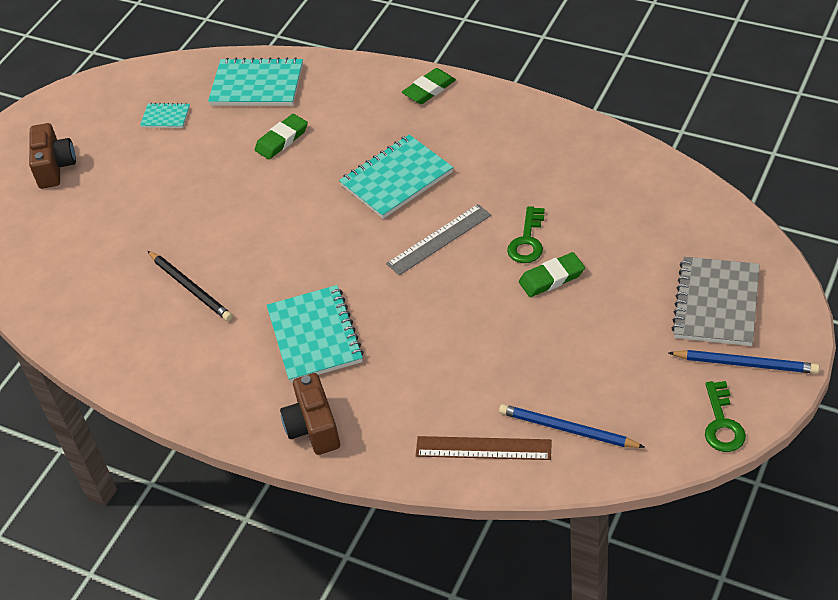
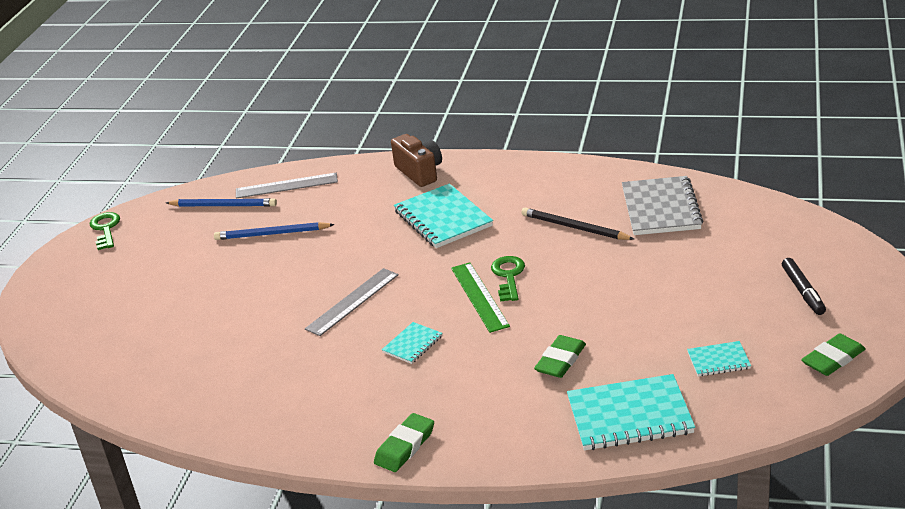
camera: 165 degrees right, 15 degrees down
(55, 167) = (803, 291): brown camera -> black marker
(319, 219) = (479, 296): none -> green ruler
(396, 179) = (412, 344): turquoise notebook -> turquoise notebook, size x0.51
(483, 448) = (286, 186): brown ruler -> grey ruler
(527, 241) = (265, 315): green key -> green key (508, 276)
(551, 278) = (240, 291): green eraser -> green eraser (833, 359)
(716, 303) = (93, 299): grey notebook -> grey notebook (661, 208)
(745, 364) = (78, 265): blue pencil -> blue pencil (272, 234)

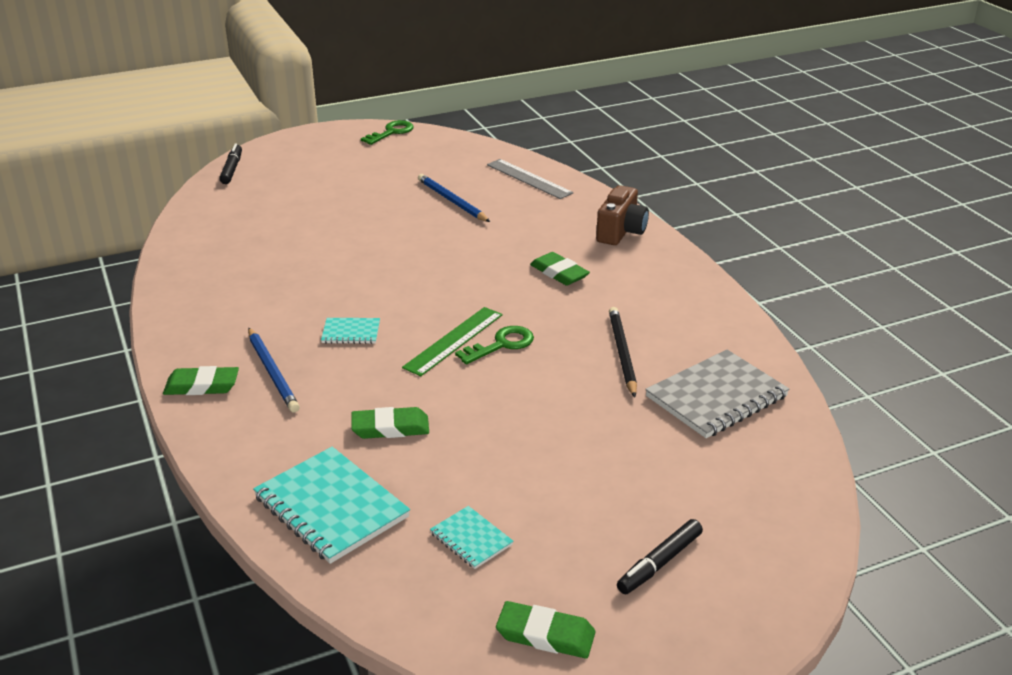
camera: 50 degrees right, 0 degrees up
(43, 341) = (232, 169): none -> black marker
(223, 205) = (471, 164): blue pencil -> blue pencil (272, 372)
(352, 301) = (389, 277): grey ruler -> none
(443, 219) = (559, 273): turquoise notebook -> green eraser

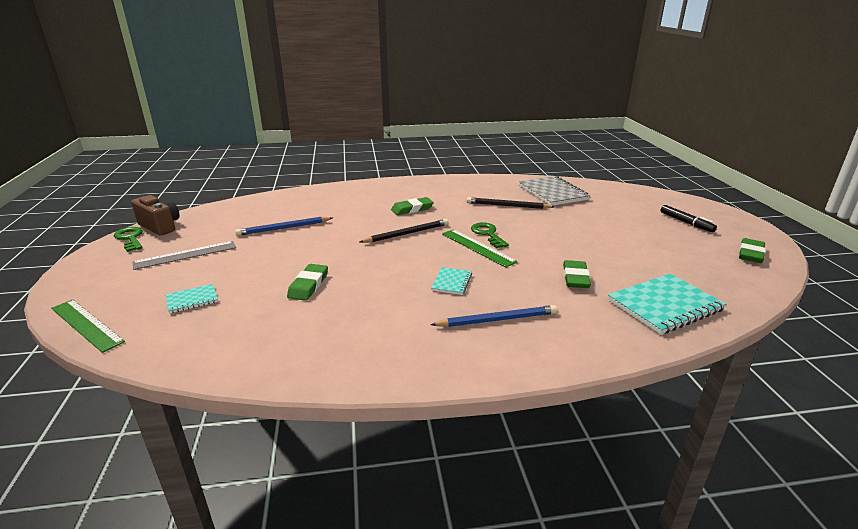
camera: 75 degrees left, 5 degrees down
(202, 386) = (509, 357): green eraser -> green eraser (308, 285)
(232, 169) = (86, 324): black marker -> green ruler
(471, 539) = (683, 264): turquoise notebook -> turquoise notebook (192, 300)
(474, 282) = (407, 233): none -> black pencil
(529, 179) = (279, 202): grey ruler -> grey ruler (185, 255)
(621, 232) = (375, 188): brown camera -> brown camera (160, 226)

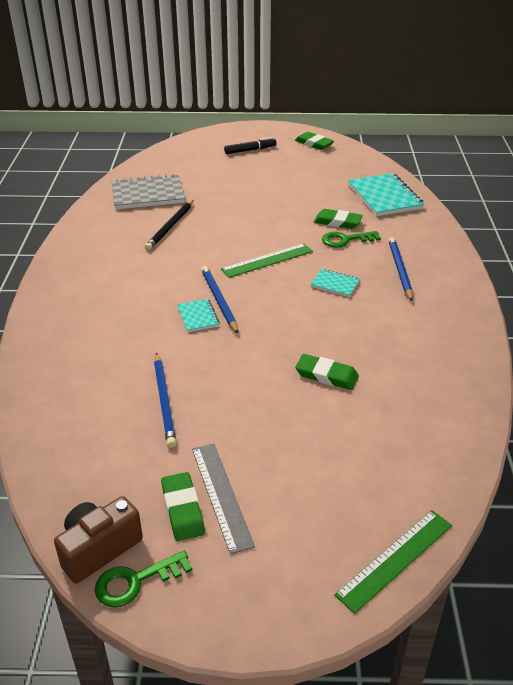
camera: 80 degrees left, 10 degrees up
(192, 300) = (347, 468): turquoise notebook -> turquoise notebook (198, 317)
(407, 233) = (219, 301): black pencil -> blue pencil
(412, 209) = (148, 291): green eraser -> green eraser (182, 509)
(487, 234) = (238, 250): green key -> green key (346, 240)

